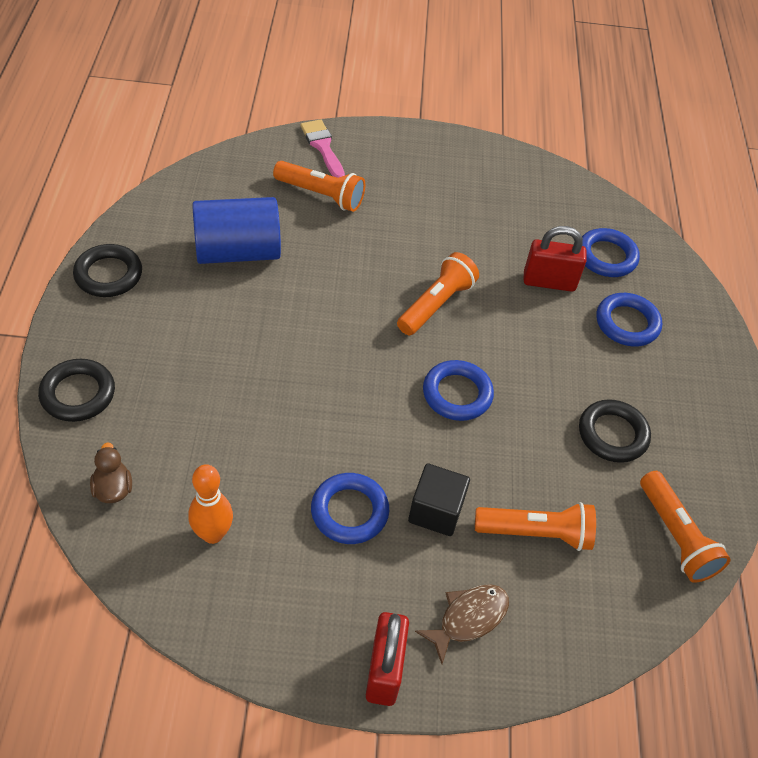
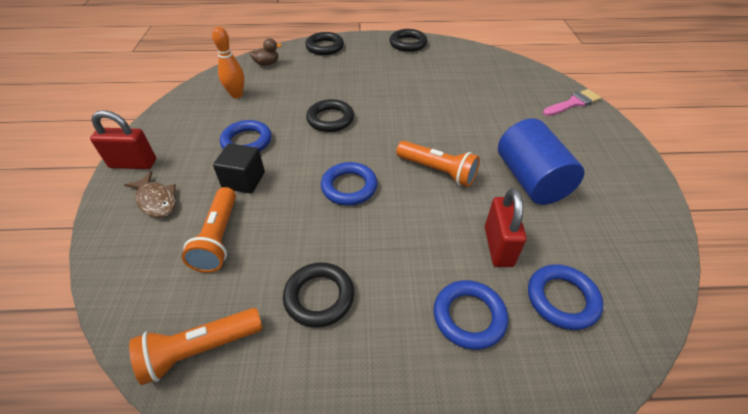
camera: 90 degrees right, 5 degrees down
(237, 251) = (446, 80): blue cylinder -> blue cylinder (530, 180)
(311, 402) = (330, 119): none -> black ring
(321, 195) = (521, 107): orange flashlight -> none

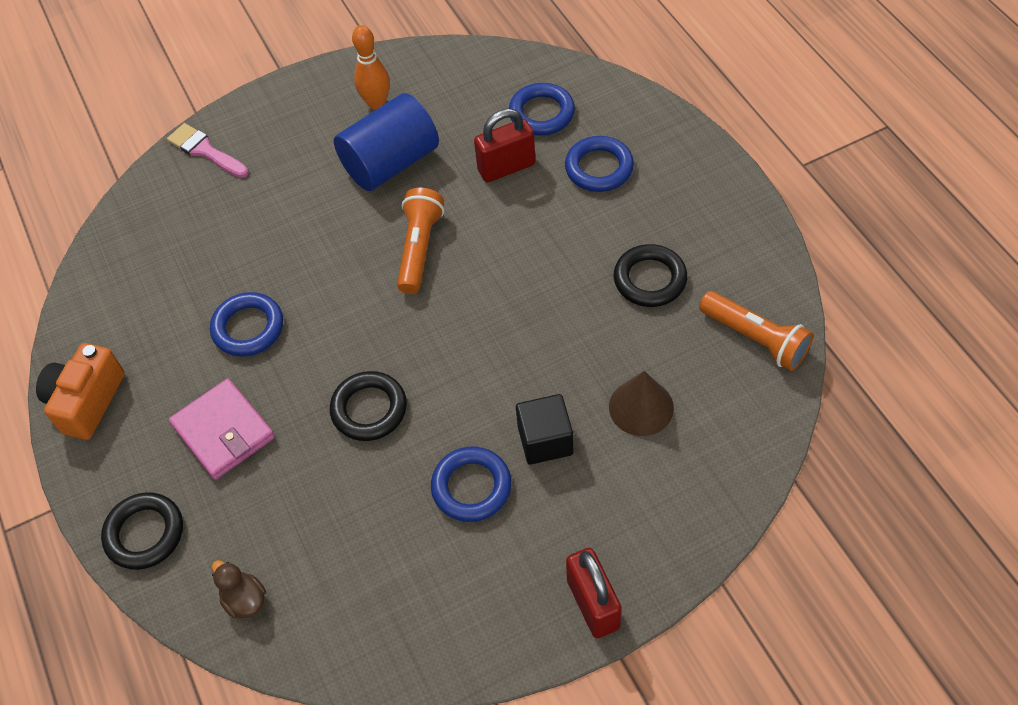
camera: 110 degrees left, 10 degrees up
(156, 200) = (633, 516): brown fish -> none
(219, 238) = (641, 407): orange flashlight -> brown cone
(236, 95) = (365, 582): orange bowling pin -> orange bowling pin (377, 103)
(349, 187) = (494, 323): blue ring -> blue ring (248, 328)
(359, 73) = (223, 431): none -> pink wallet
(408, 43) = (87, 401): black ring -> orange camera

